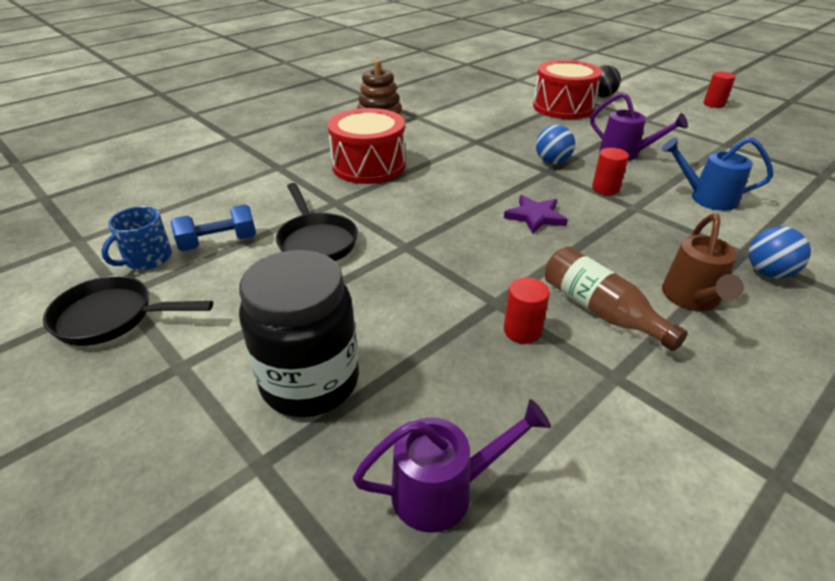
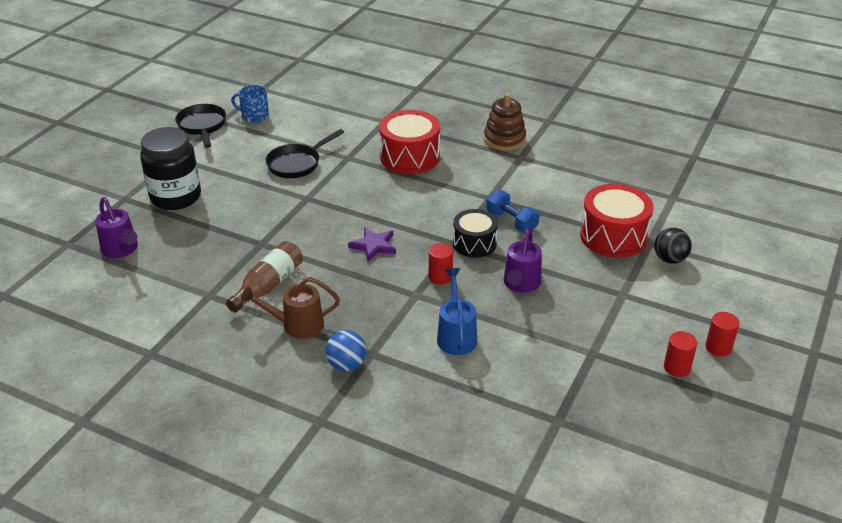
camera: 70 degrees right, 0 degrees up
(218, 243) = (279, 132): blue dumbbell -> blue dumbbell (511, 222)
(522, 331) = (238, 257): red cylinder -> red cylinder (677, 367)
(552, 162) = (474, 243): blue ball -> black drum

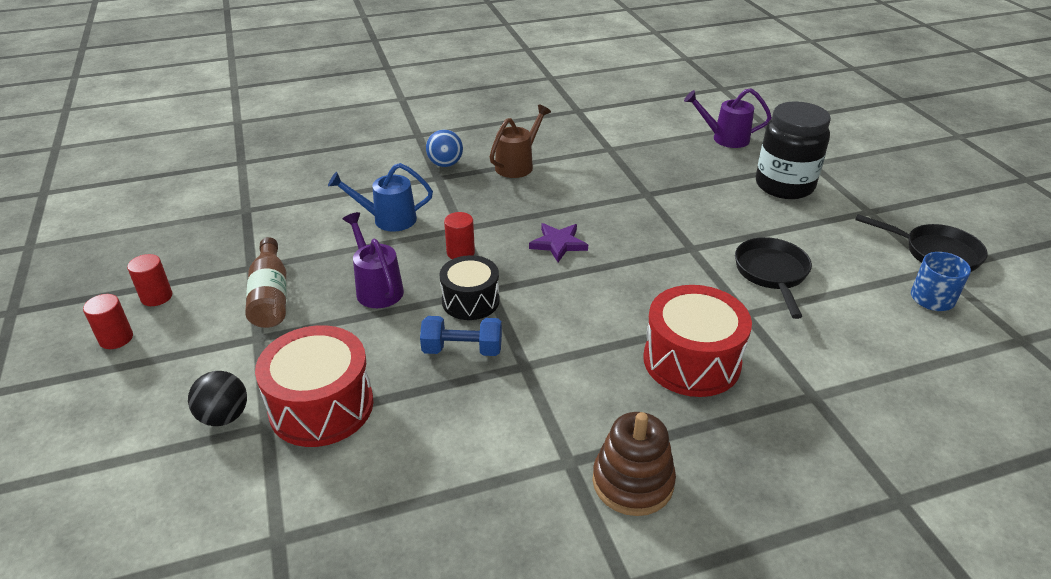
camera: 135 degrees right, 0 degrees up
(268, 285) = (583, 174): brown bottle -> brown bottle (271, 296)
(456, 335) = (388, 219): blue watering can -> blue watering can turned 135 degrees clockwise

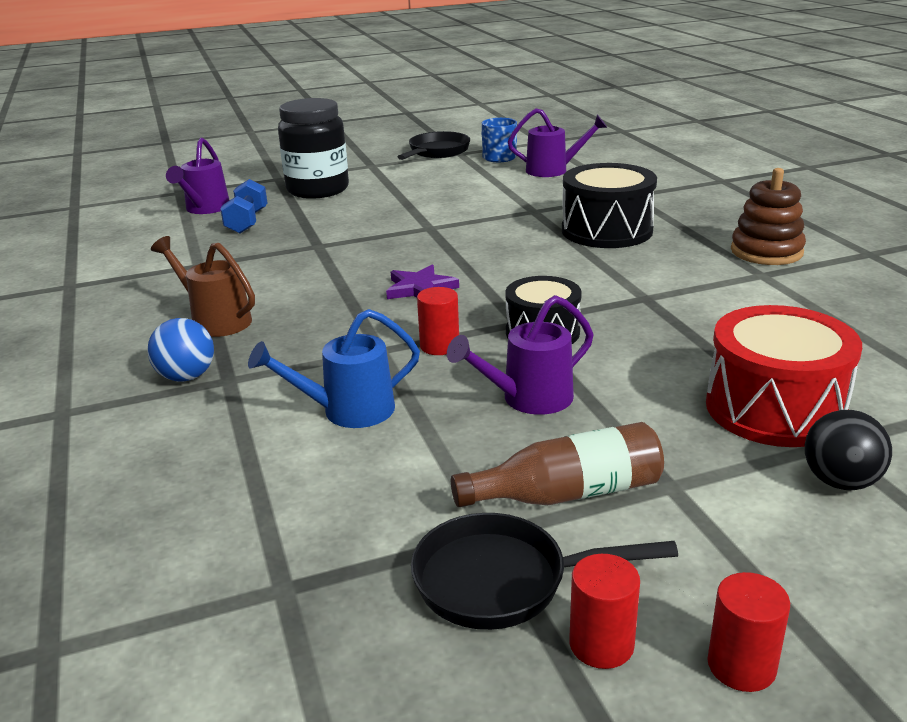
camera: 90 degrees left, 10 degrees down
(388, 219) = (347, 411): blue watering can -> blue watering can turned 75 degrees clockwise
(462, 349) = (633, 331): blue dumbbell -> blue dumbbell (247, 222)
(691, 361) = (606, 230): red drum -> black drum
(772, 274) = (471, 200): black pan -> black pan (502, 581)
(894, 339) = (553, 170): none -> purple watering can

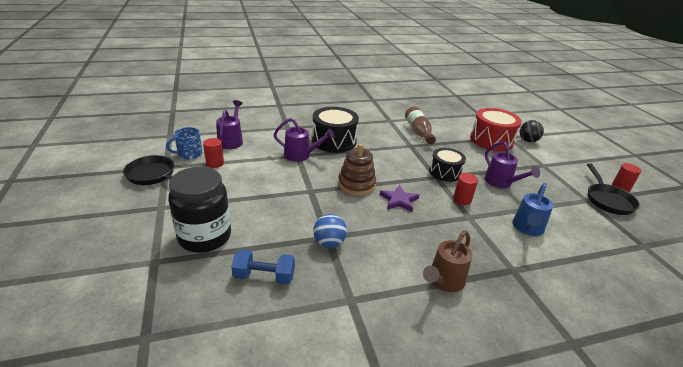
camera: 90 degrees left, 5 degrees up
(186, 377) = (515, 288): blue ball -> blue ball (329, 243)
(205, 209) = (215, 309): purple watering can -> purple watering can (301, 155)
(347, 411) = (527, 228): blue watering can -> blue watering can turned 45 degrees clockwise
(567, 493) = (557, 183): brown bottle -> brown bottle (418, 132)
(741, 666) = (612, 170): red cylinder -> red cylinder (215, 163)
(766, 252) = (367, 115): brown stacking toy -> brown stacking toy (356, 184)

